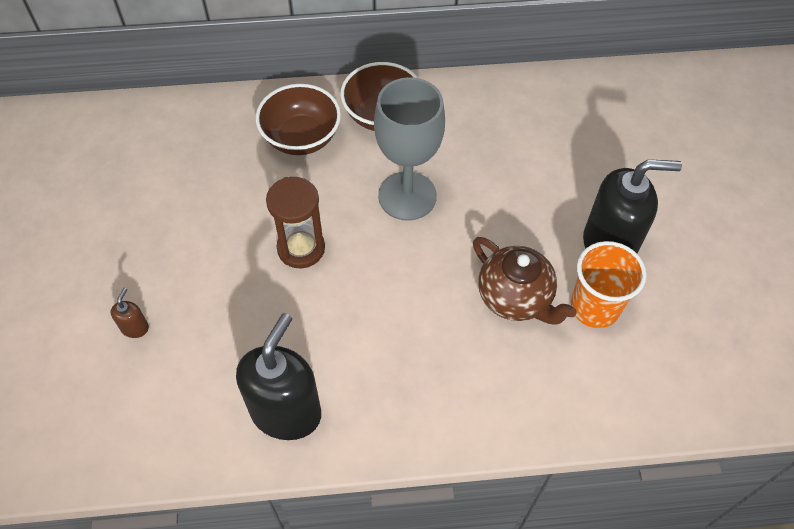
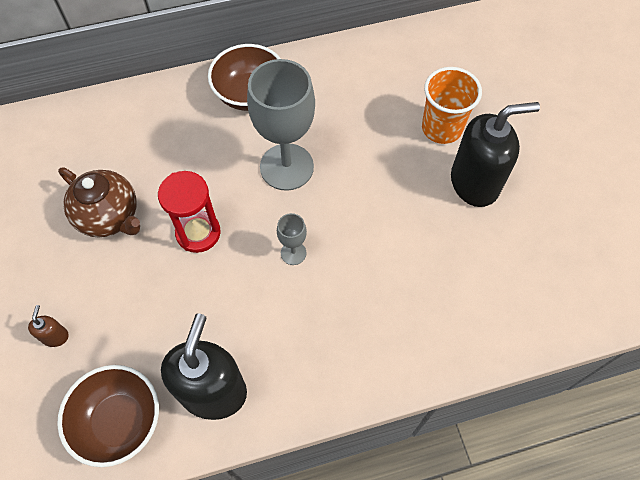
camera: 10 degrees left, 5 degrees up
(301, 138) = (179, 127): brown bowl -> brown bowl (120, 421)
(301, 248) = (198, 233): brown hourglass -> red hourglass
(397, 285) = (293, 253): none -> grey goblet
(515, 298) = (401, 247): brown teapot -> brown teapot (110, 216)
(594, 307) = (472, 243): orange cup -> orange cup (441, 128)

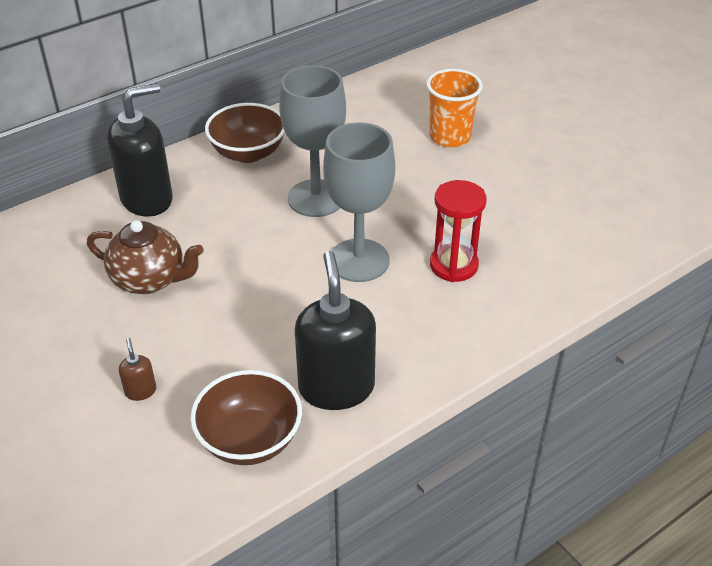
camera: 20 degrees left, 20 degrees down
(198, 233) = (252, 269): red hourglass -> red hourglass (453, 265)
(293, 253) = (359, 260): grey goblet -> grey goblet, size x2.22
(475, 183) = (503, 168): black soap dispenser -> black soap dispenser (147, 199)

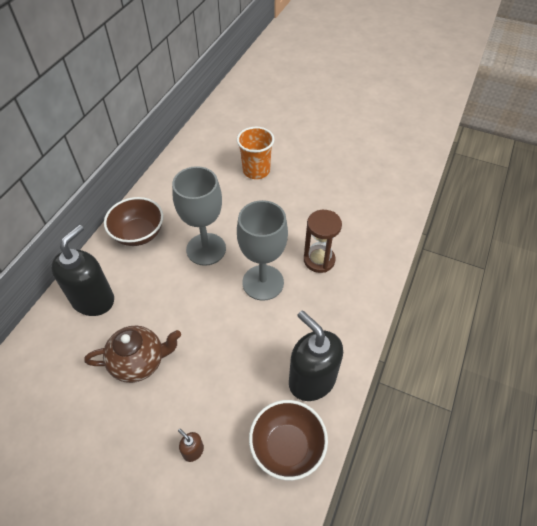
camera: 30 degrees left, 10 degrees up
(453, 265) = (319, 260): red hourglass -> brown hourglass

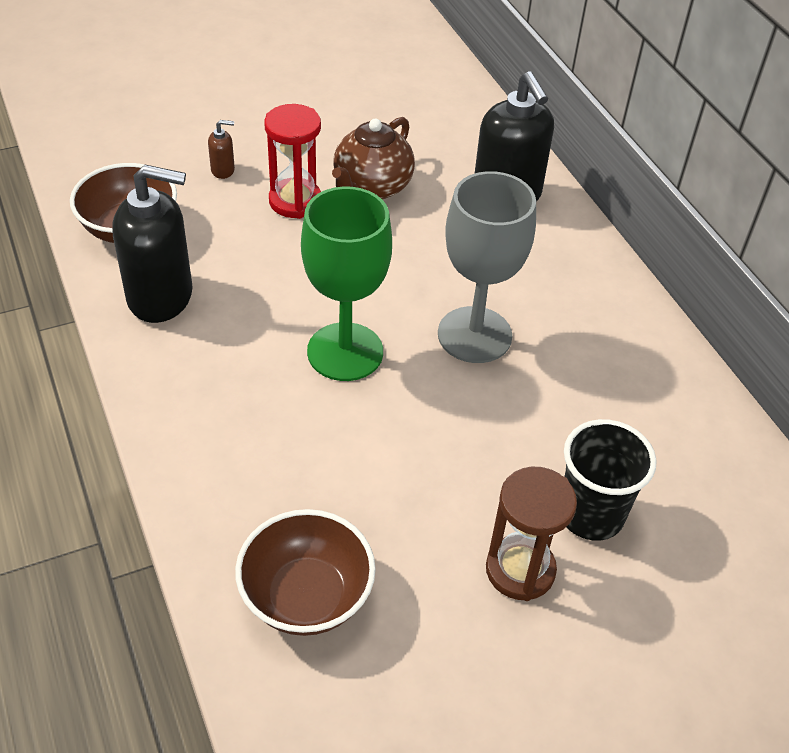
camera: 130 degrees right, 5 degrees down
(138, 234) = (583, 287): brown bowl -> brown bowl (306, 596)
(185, 387) = (295, 201): none -> red hourglass
(256, 170) = (591, 514): orange cup -> black cup
(263, 282) = (345, 352): grey goblet -> green goblet
(319, 260) = (304, 441): brown hourglass -> brown hourglass (520, 570)

